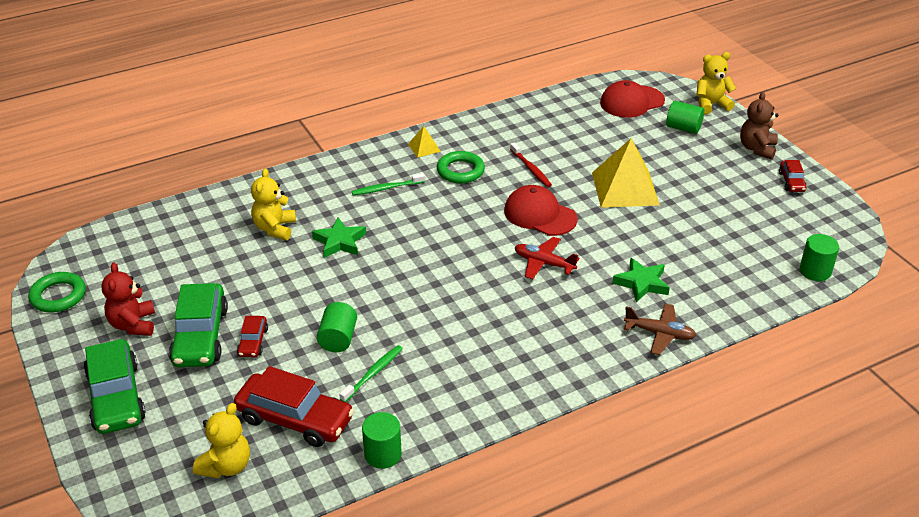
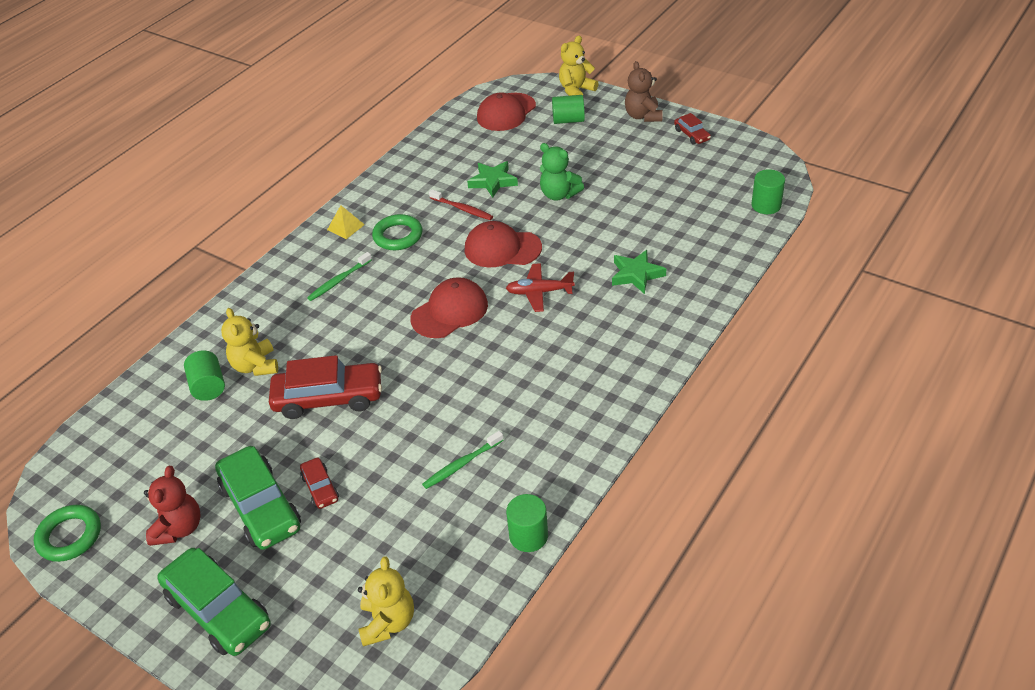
camera: 25 degrees left, 5 degrees up
(133, 325) = (179, 528): red teddy bear -> red teddy bear turned 135 degrees counterclockwise
(295, 419) = (420, 543): red car -> red car (328, 398)
(338, 339) = (403, 447): green cylinder -> green cylinder (208, 386)
(339, 241) = (332, 352): green star -> green star (493, 181)
(373, 373) = (461, 464): green toothbrush -> green toothbrush turned 135 degrees counterclockwise
(456, 248) = (450, 311): none -> red cap
(625, 188) = (559, 194): yellow pyramid -> green teddy bear
(659, 334) = (684, 313): brown plane -> none

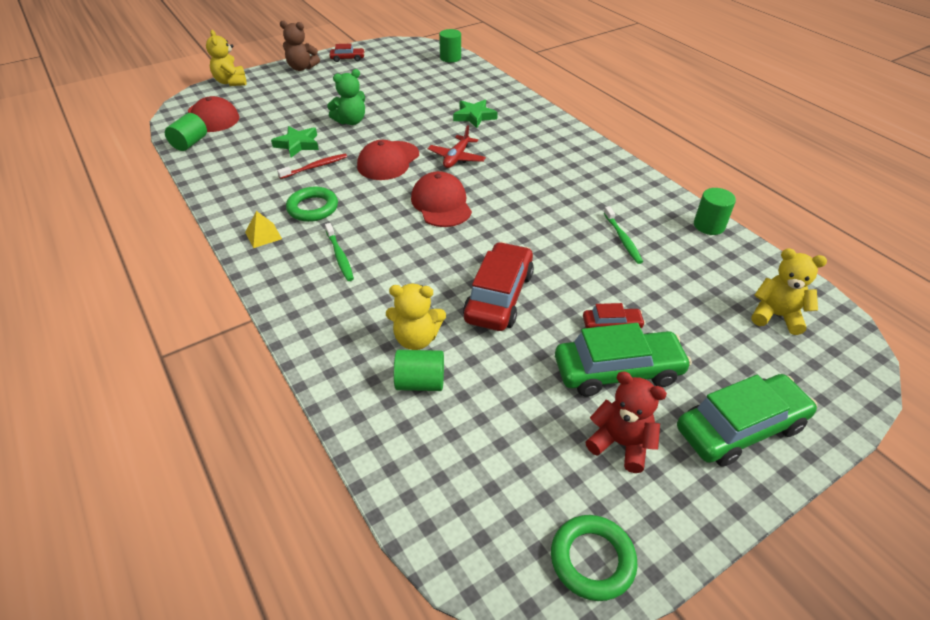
camera: 70 degrees left, 0 degrees up
(568, 120) = (264, 94): green cylinder -> green cylinder (190, 143)

